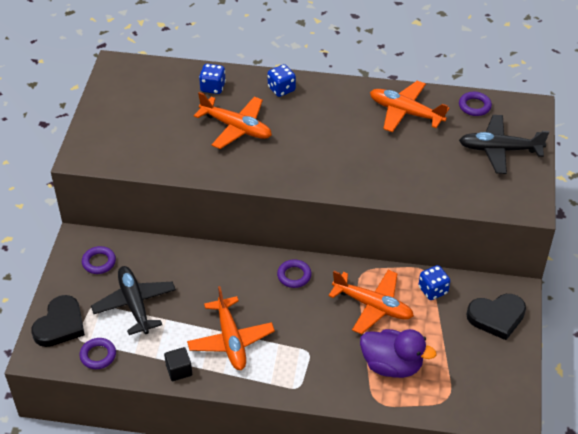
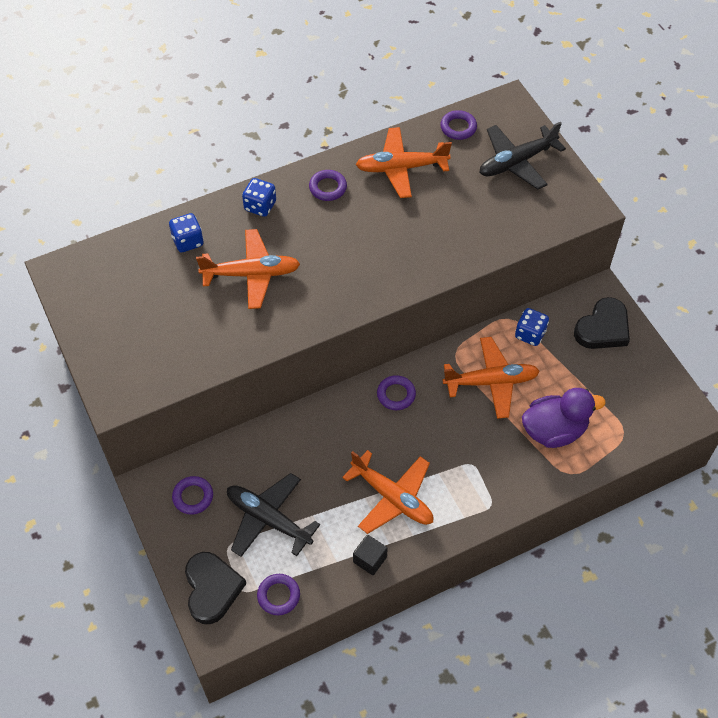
camera: 35 degrees left, 10 degrees up
(339, 100) = (328, 188): none -> purple ring

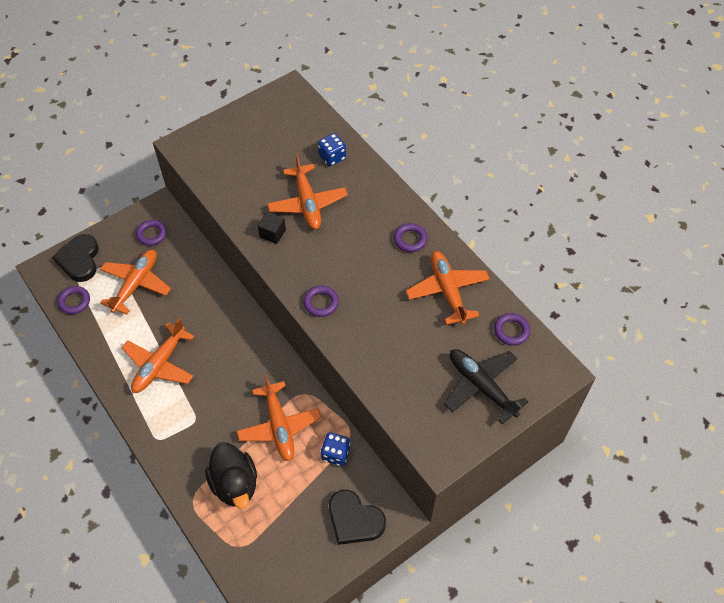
camera: 80 degrees right, 0 degrees up
(212, 588) = (79, 260): black heart -> black heart turned 105 degrees clockwise
(260, 206) = (378, 196): blue dice -> none
(268, 519) = (136, 284): black plane -> orange plane
(370, 559) = (105, 356): black cube -> black cube (272, 233)
(396, 395) = (256, 353): purple ring -> purple ring (321, 303)
(554, 430) = (235, 484): purple duck -> black duck

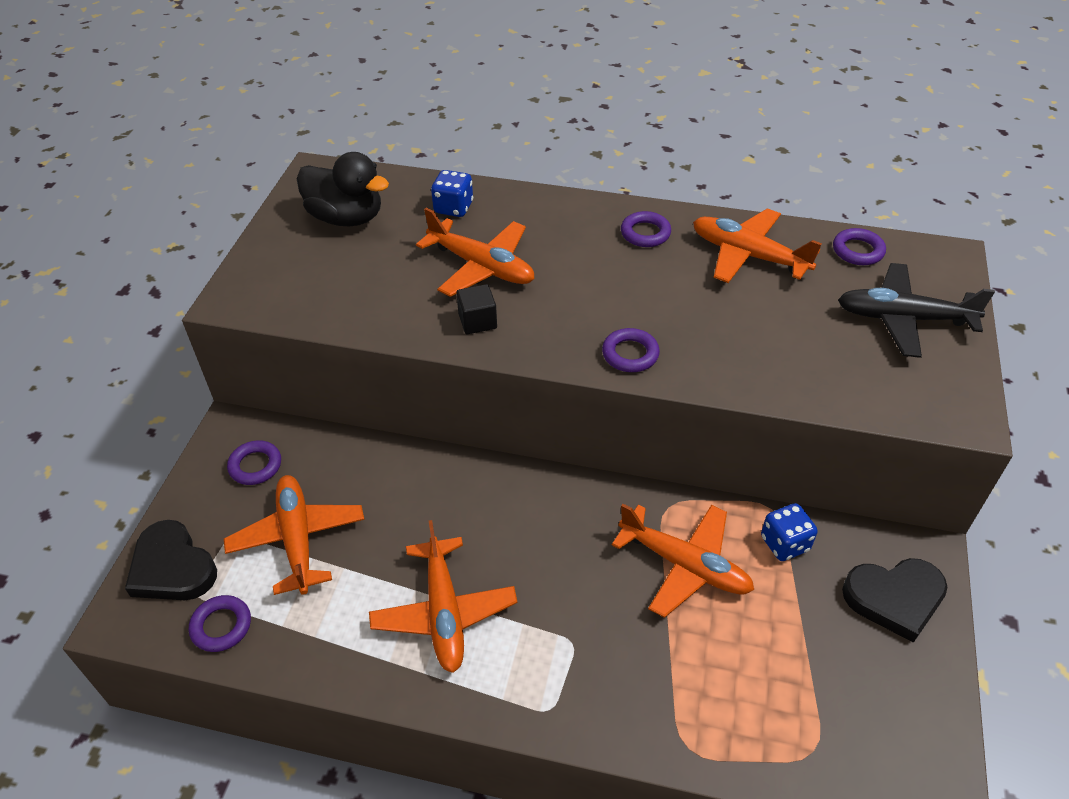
camera: 40 degrees left, 10 degrees down
(235, 484) = (715, 678): black duck -> black duck (346, 218)

